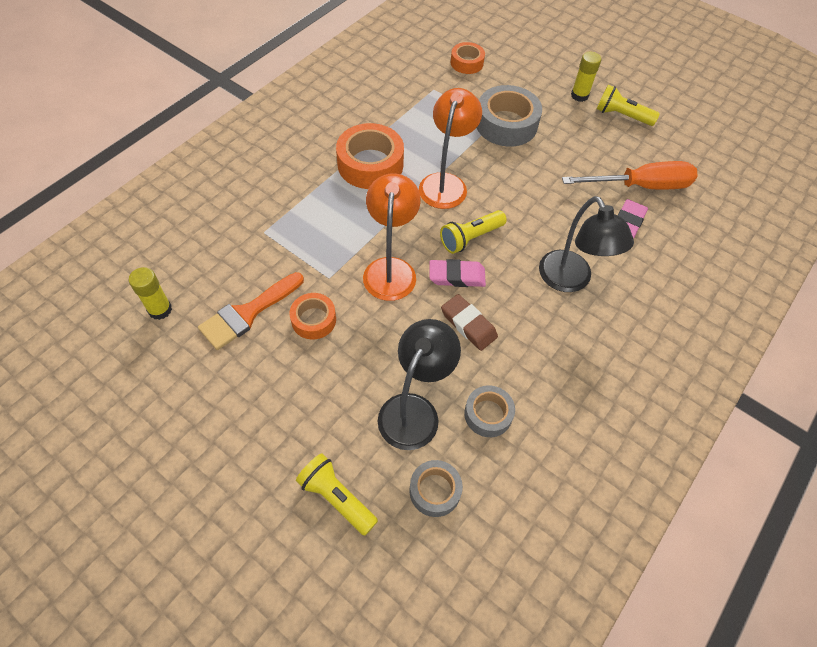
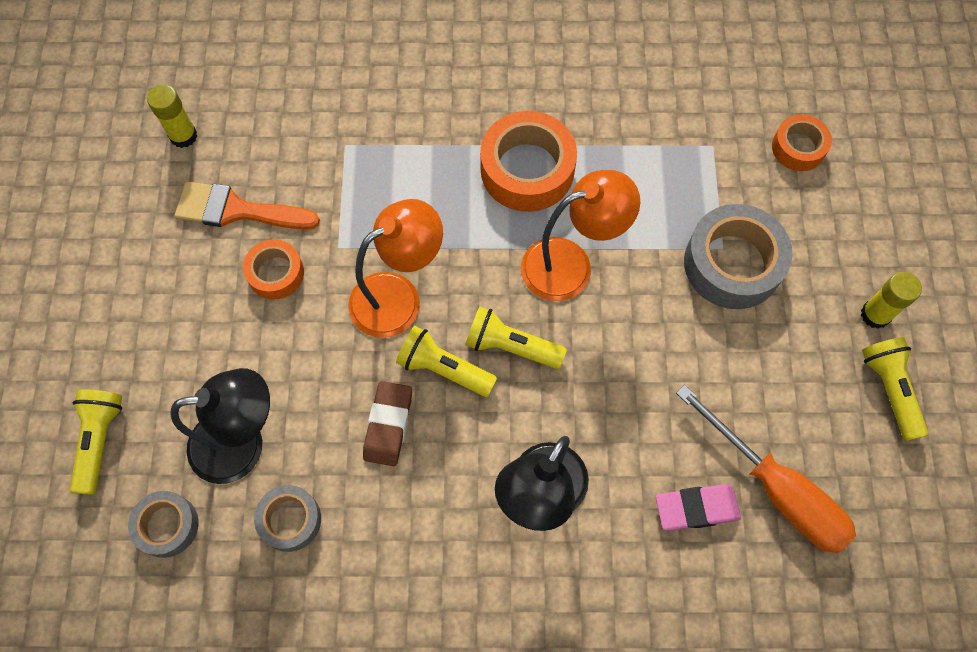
camera: 55 degrees right, 10 degrees up
(457, 276) = (444, 369): pink eraser -> yellow flashlight

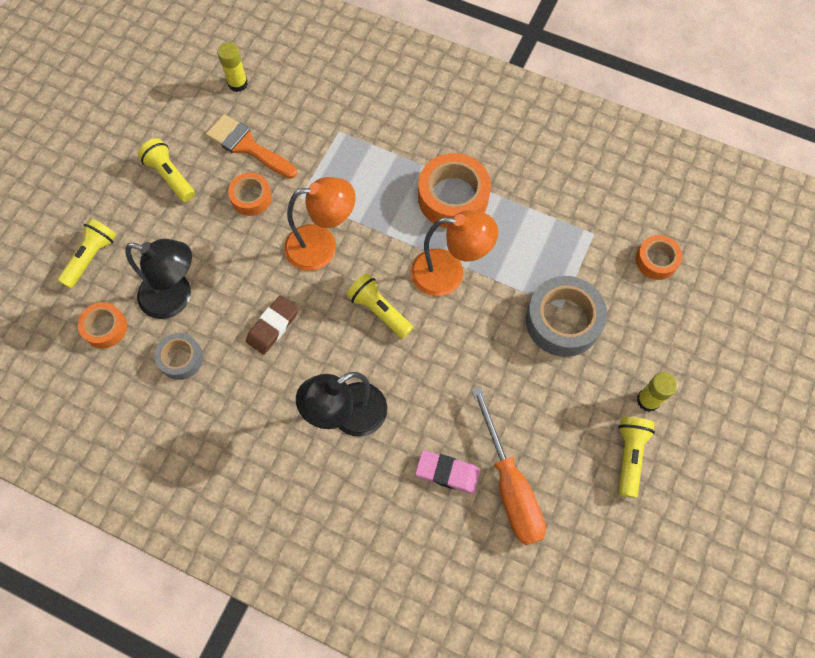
camera: 25 degrees right, 0 degrees up
(167, 526) = (105, 328): grey tape -> orange tape
(444, 369) = (327, 306): yellow flashlight -> yellow flashlight (170, 176)

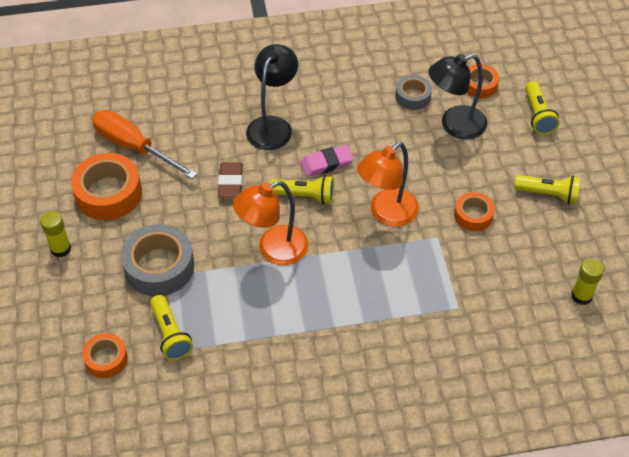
camera: 145 degrees right, 15 degrees down
(247, 146) = (517, 250): orange brush -> none
(273, 326) = (371, 145): brown eraser -> brown eraser (230, 182)
(447, 473) = (181, 132): pink eraser -> pink eraser (326, 163)
(453, 197) = (316, 310): orange tape -> orange tape (108, 193)
(629, 456) = (57, 206): yellow flashlight -> yellow flashlight (170, 334)

